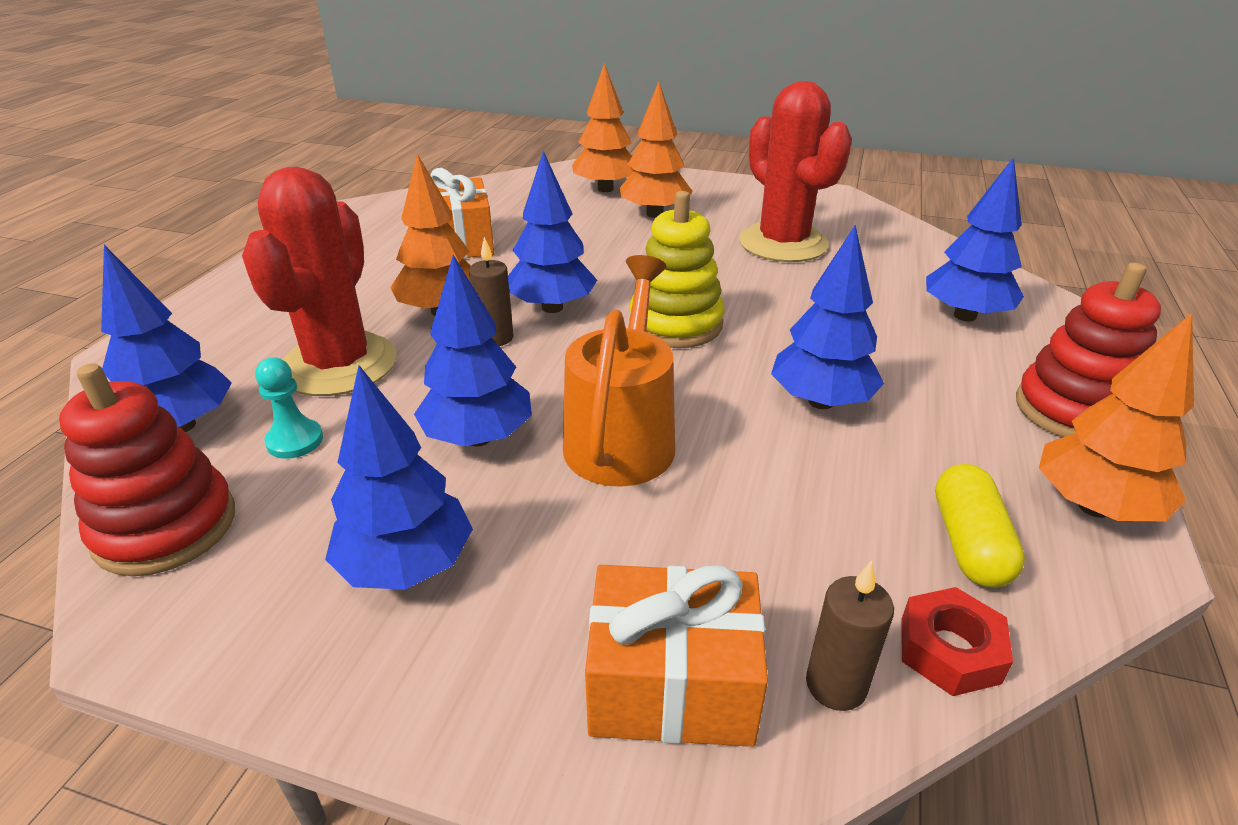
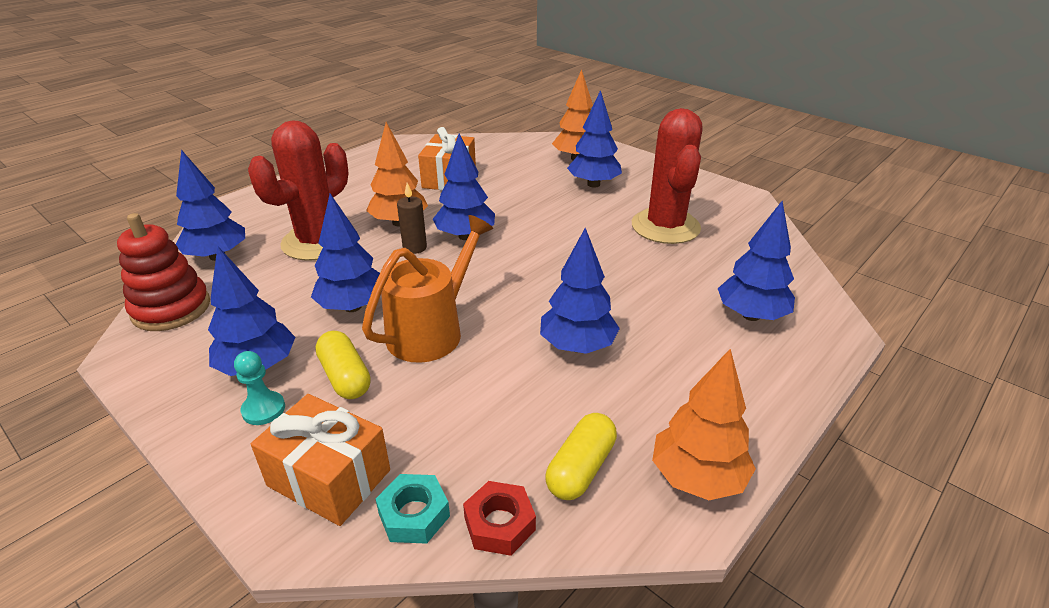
camera: 25 degrees right, 0 degrees up
(295, 441) = (261, 280): turquoise pawn -> turquoise pawn (263, 409)
(559, 535) = (345, 377): none -> yellow capsule
(654, 214) = (593, 184): orange tree -> blue tree
(675, 324) = (532, 267): yellow stacking toy -> none
(836, 685) = (414, 514): brown candle -> turquoise nut
(1073, 411) = (760, 409): red stacking toy -> none

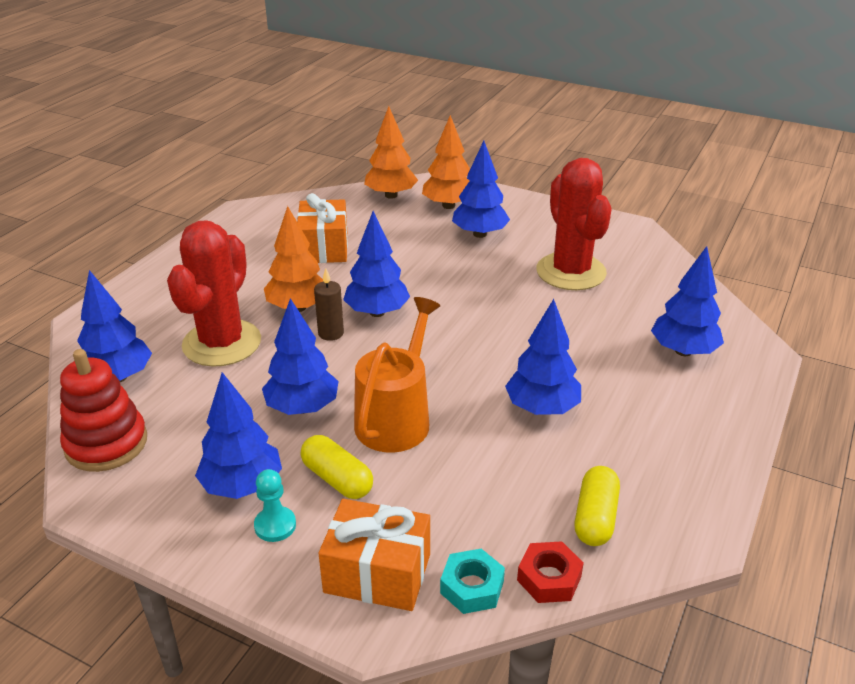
camera: 15 degrees left, 0 degrees up
(697, 478) = (693, 505): orange tree -> orange tree (391, 195)

